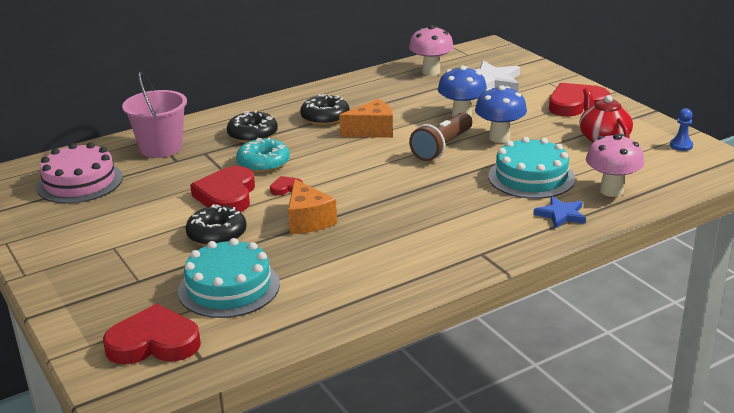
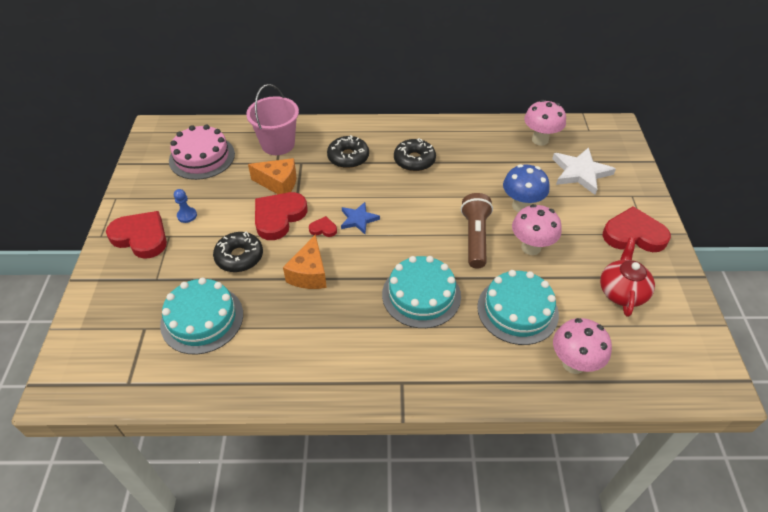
camera: 30 degrees right, 20 degrees up
(154, 342) = (115, 349): red heart -> red heart (141, 237)
(263, 163) = (330, 193): turquoise donut -> none
(372, 131) = (436, 192): orange cheese -> orange cheese (278, 184)
(435, 197) = (421, 295): none -> turquoise cake
(442, 147) = (475, 237): brown flashlight -> brown flashlight turned 120 degrees clockwise
(499, 138) = (531, 247): blue mushroom -> pink mushroom
(561, 215) = (504, 371): blue star -> blue star (358, 219)
(681, 145) = (689, 336): blue pawn -> blue pawn (187, 215)

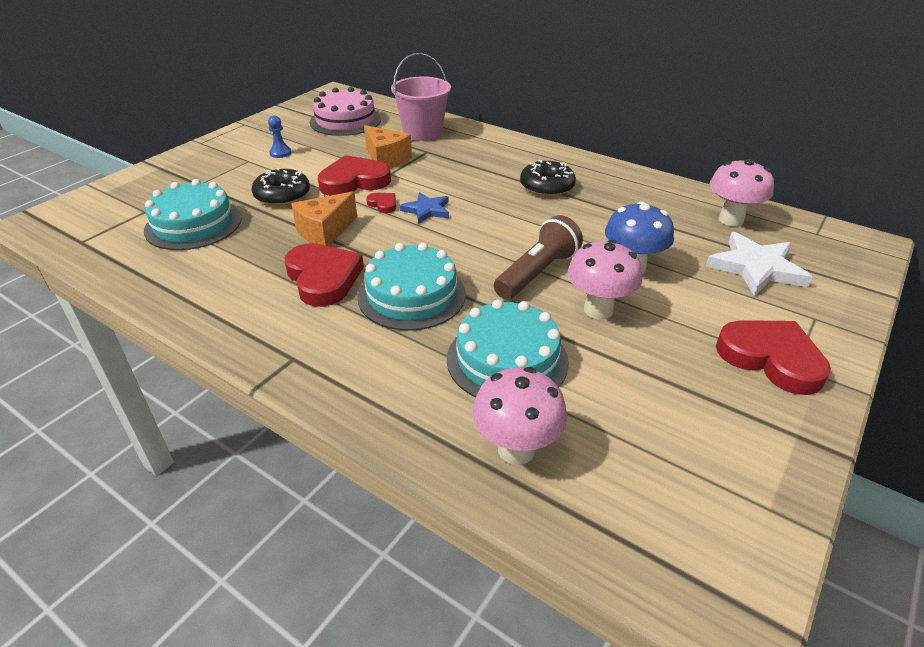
camera: 35 degrees right, 10 degrees down
(141, 237) = (227, 154): red heart -> red heart (323, 278)
(348, 157) = (478, 162): black donut -> none
(621, 292) = (680, 410): red teapot -> none

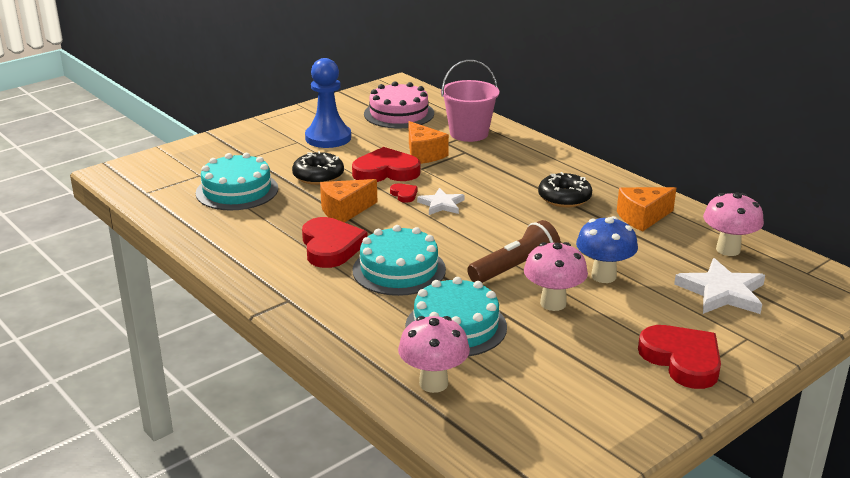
camera: 15 degrees right, 10 degrees down
(280, 153) = (328, 138): blue pawn -> blue pawn, size x2.28
(427, 210) = (441, 204): blue star -> white star
(632, 197) = (642, 217): none -> orange cheese

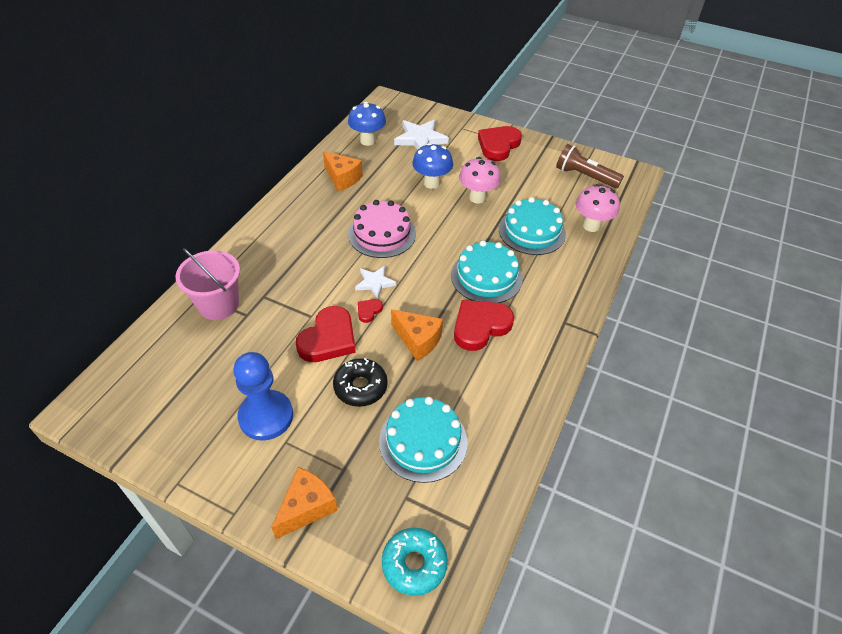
camera: 115 degrees left, 20 degrees up
(149, 168) = (414, 564): none -> turquoise donut
(386, 171) = (328, 339): red heart -> red heart turned 120 degrees counterclockwise
(399, 114) = (179, 377): pink cake -> pink cake (382, 234)
(423, 154) = (280, 323): orange cheese -> orange cheese (307, 507)
(515, 268) = (447, 222): brown flashlight -> brown flashlight (584, 176)
(564, 198) = (329, 219): black donut -> none
(728, 249) = (367, 141): pink mushroom -> blue mushroom

